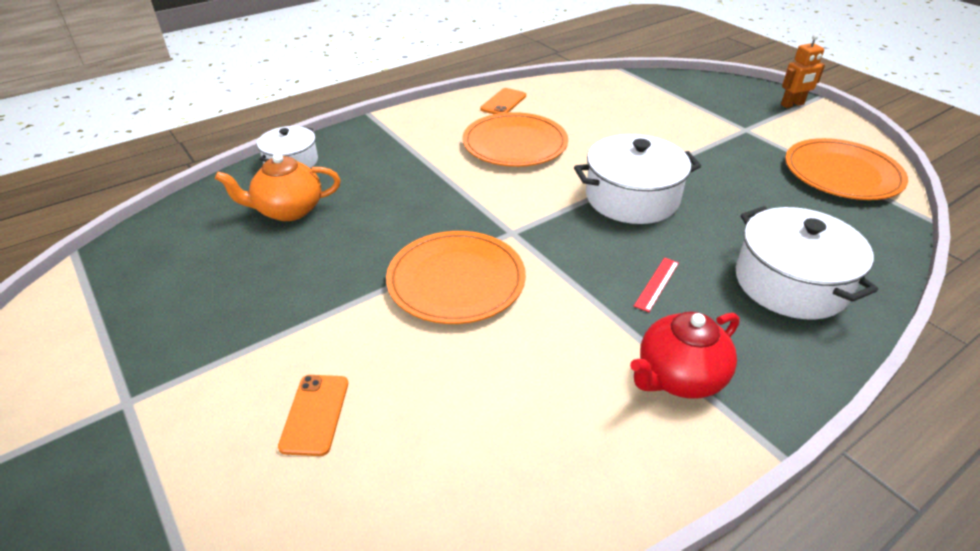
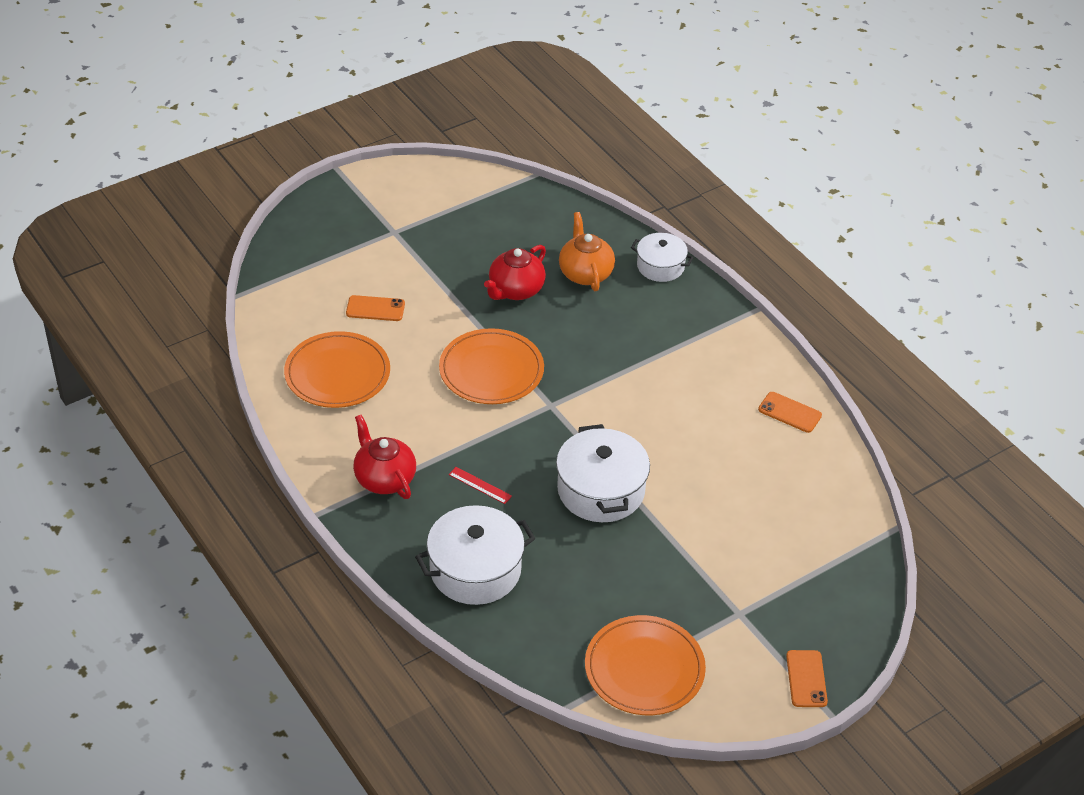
camera: 90 degrees right, 5 degrees up
(305, 264) = (515, 290): none -> red teapot
(515, 144) = (697, 416): orange plate -> orange plate (337, 374)
(792, 104) = (806, 679): orange robot -> orange phone

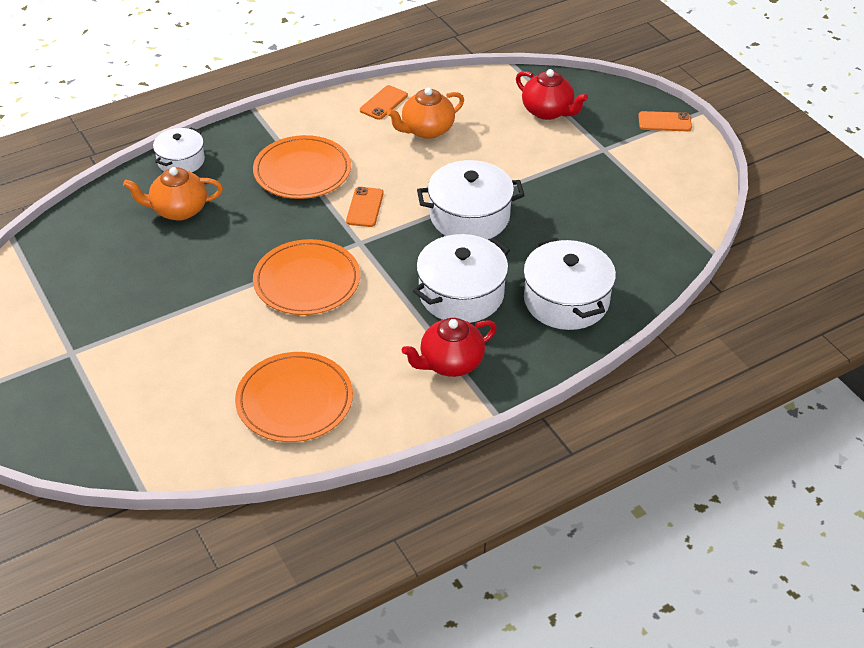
camera: 85 degrees left, 0 degrees up
(375, 309) = (197, 369): orange phone -> orange phone (365, 207)
(480, 485) = (461, 294): red ruler -> white pot
(515, 290) = (192, 260): red teapot -> red teapot (548, 111)
(644, 669) = (666, 204): orange plate -> orange plate (302, 171)
(746, 451) = (426, 130): none -> orange teapot

